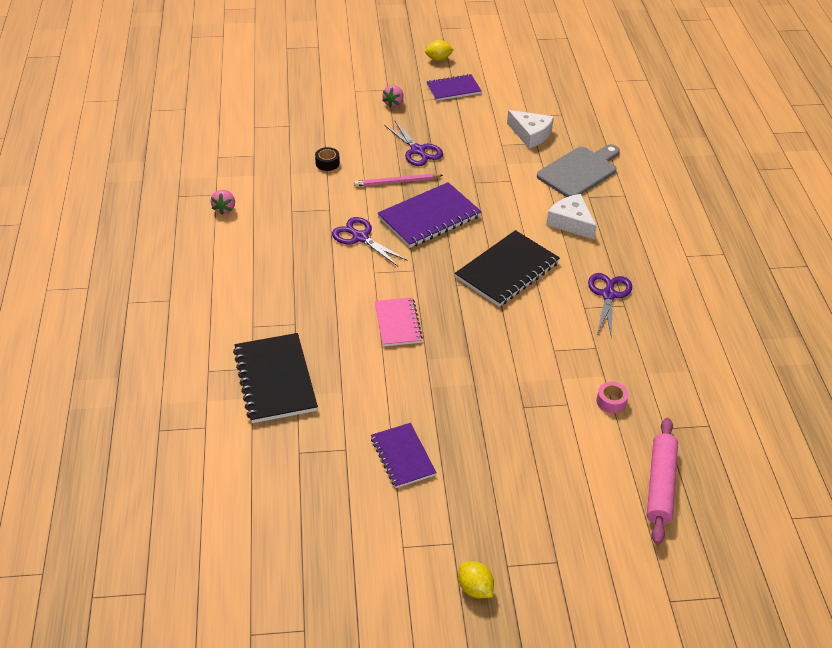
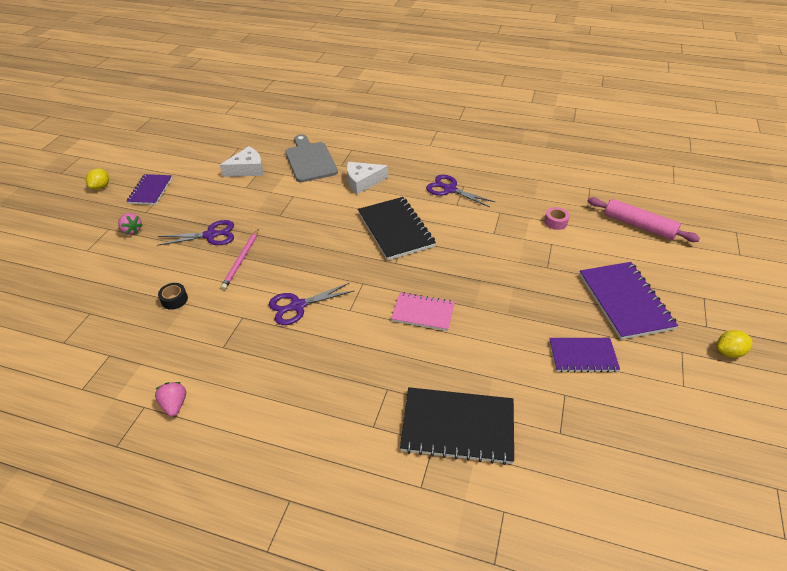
camera: 65 degrees left, 0 degrees up
(224, 209) = (175, 405): pink strawberry -> pink strawberry turned 135 degrees counterclockwise
(429, 217) = (303, 254): purple notebook -> purple notebook (624, 301)

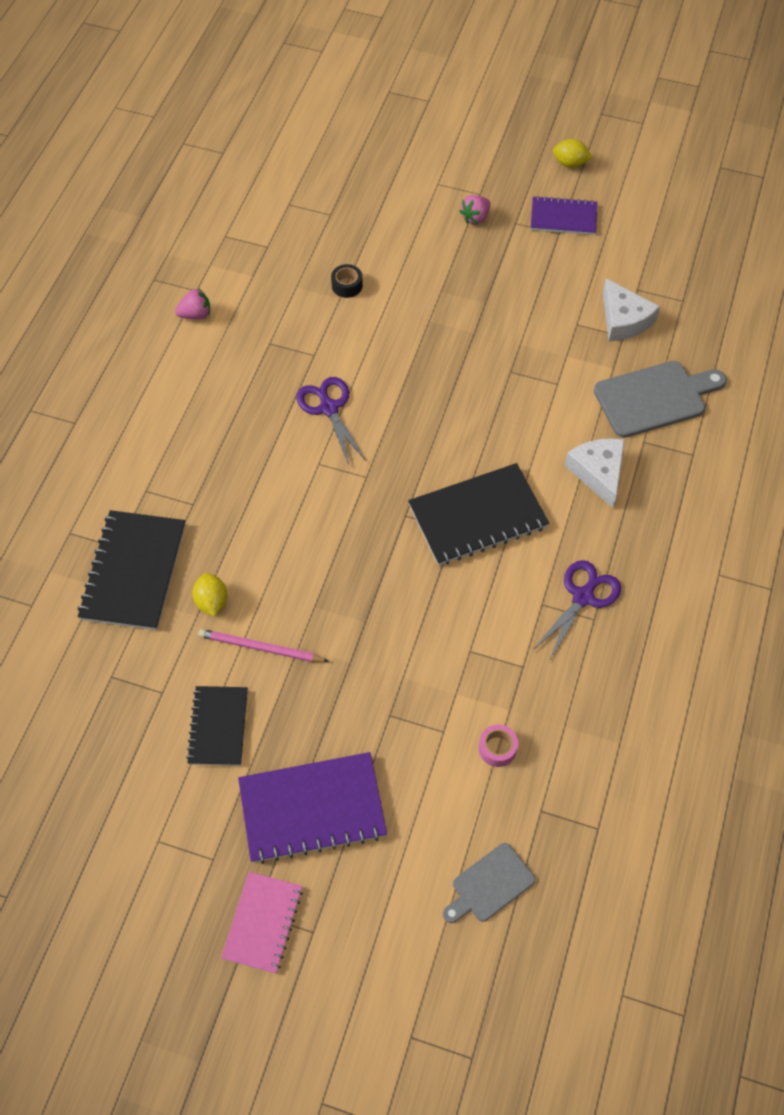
camera: 90 degrees right, 15 degrees up
(211, 235) = (466, 301): purple scissors -> none
(241, 260) = (415, 340): pink pencil -> pink pencil (260, 648)
(423, 313) = (307, 545): pink notebook -> pink notebook (262, 923)
(582, 356) = (218, 727): purple notebook -> black notebook
(639, 225) = (489, 885): pink rolling pin -> grey cutting board
(729, 352) = (206, 925): yellow lemon -> yellow lemon (212, 602)

